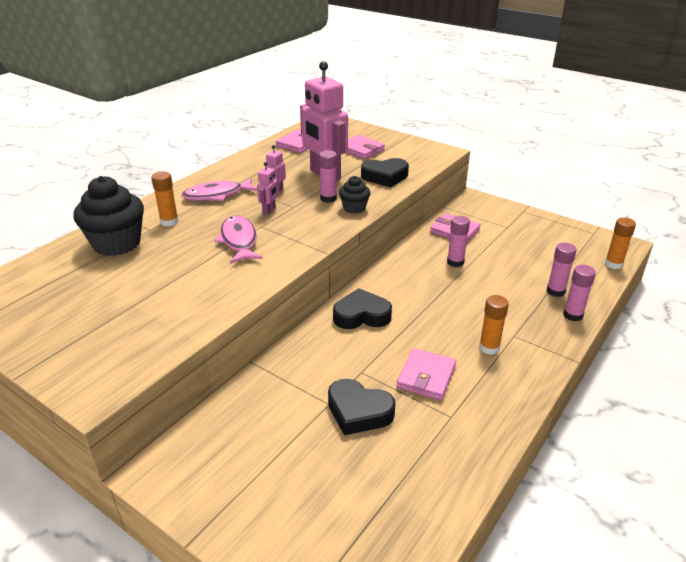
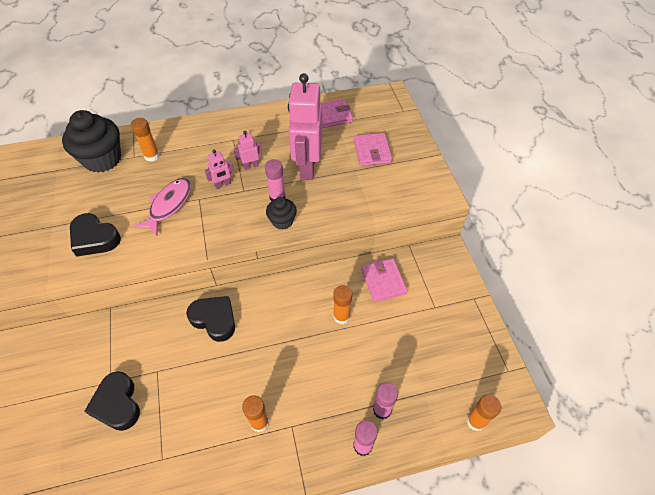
camera: 40 degrees right, 20 degrees up
(217, 195) = (209, 145): pink fish -> none
(385, 177) = (350, 198): black heart -> black heart (94, 238)
(426, 377) = (188, 411): pink wallet -> none
(455, 262) = (341, 316): pink glue stick -> orange glue stick

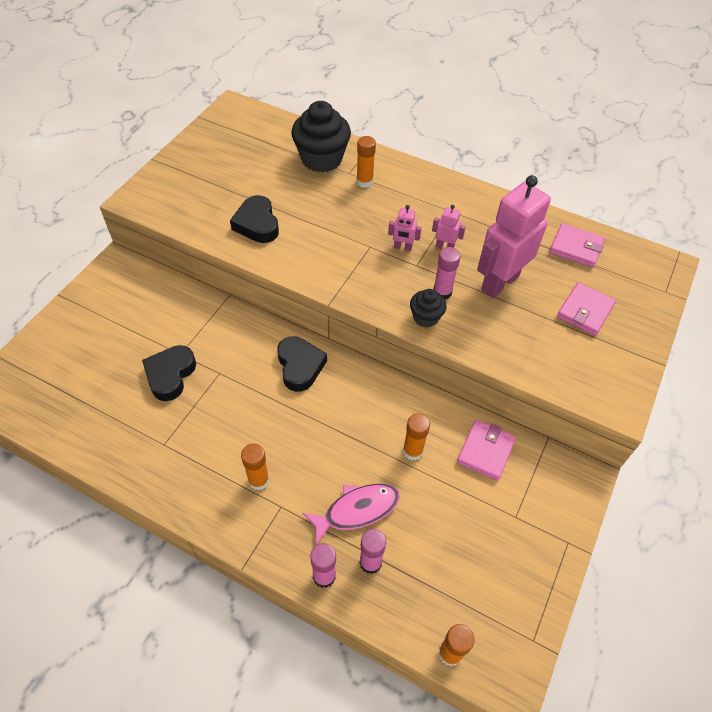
camera: 40 degrees right, 0 degrees up
(169, 205) = (339, 235): pink fish -> pink fish (357, 510)

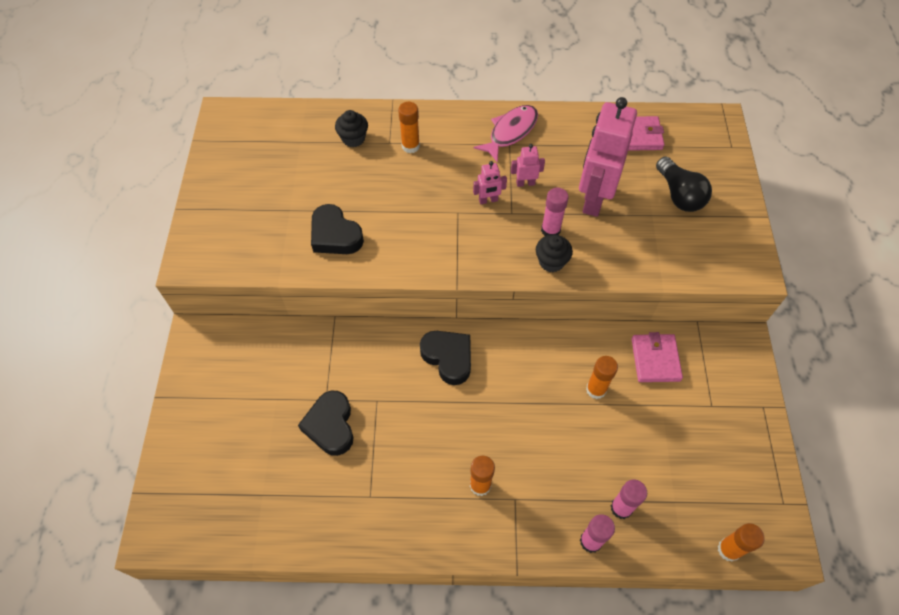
camera: 25 degrees left, 5 degrees up
(321, 159) = (353, 138): black cupcake -> black cupcake, size x0.52
(357, 510) = (582, 468): pink fish -> pink fish (510, 132)
(585, 311) = (679, 195): pink wallet -> black light bulb

